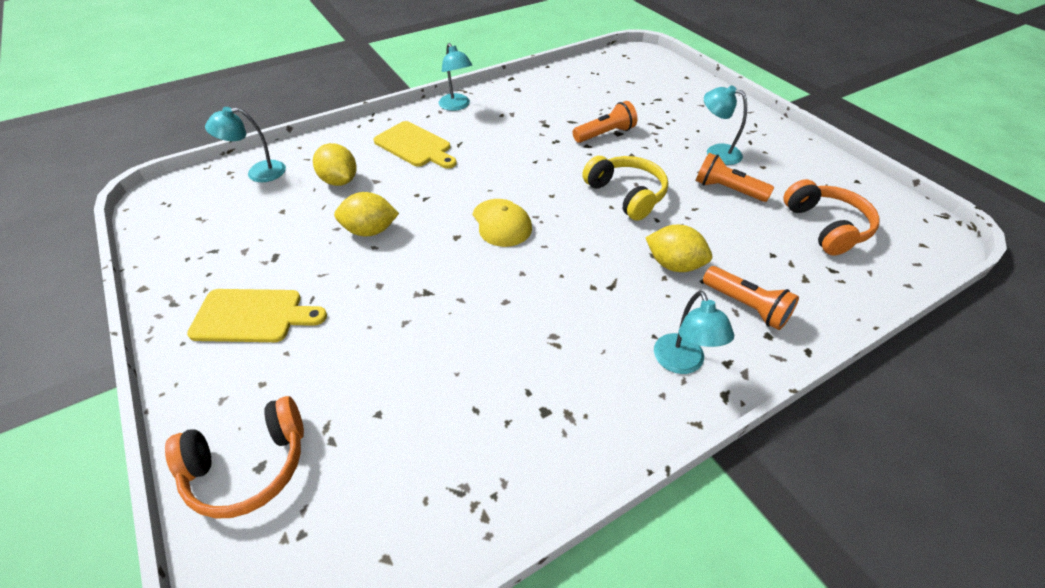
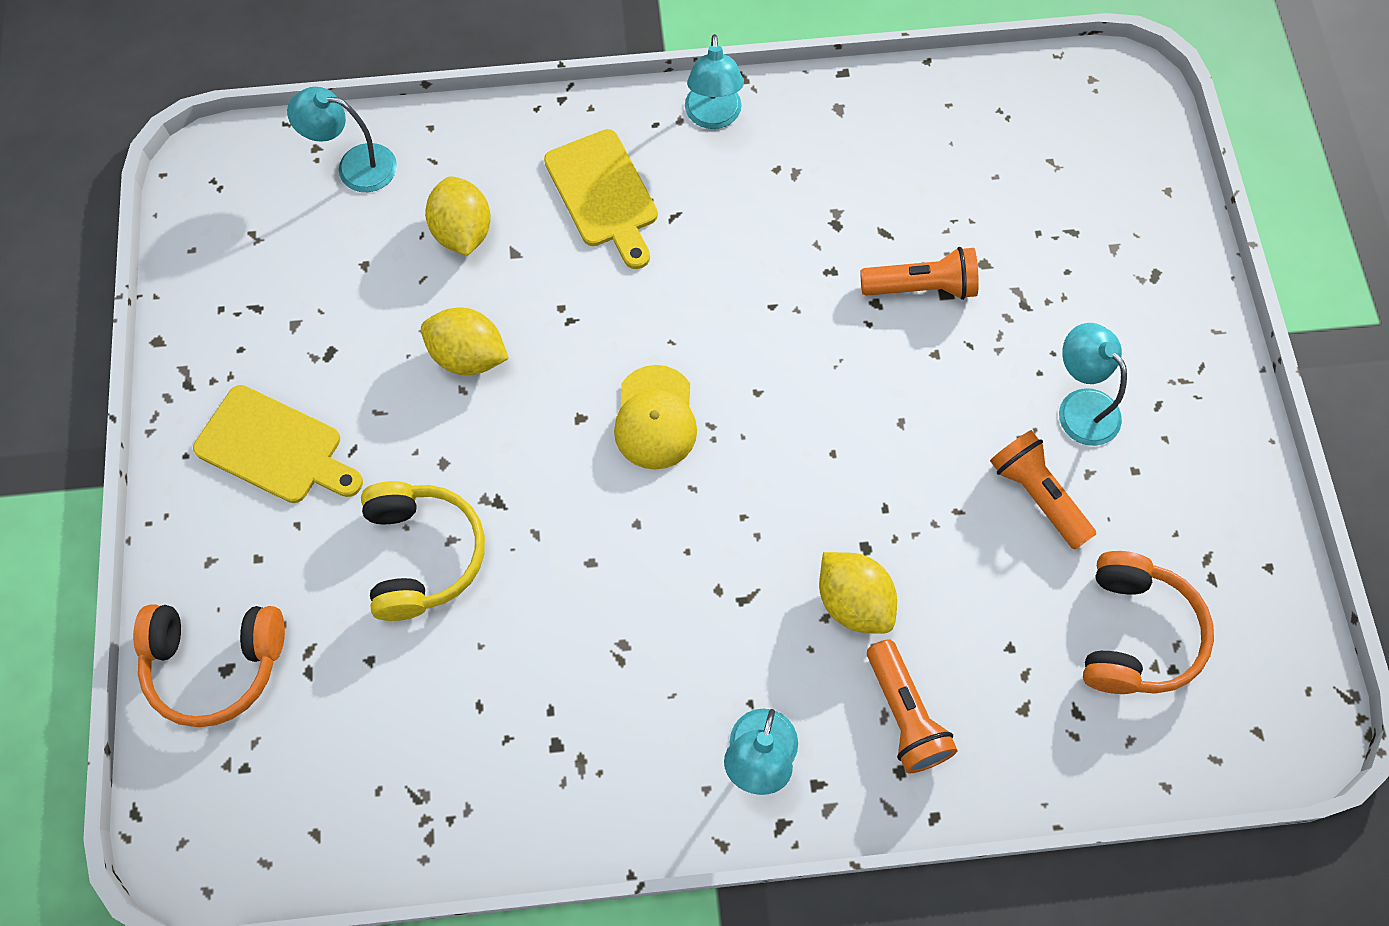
camera: 25 degrees right, 20 degrees up
(626, 195) = (871, 439): yellow headphones -> yellow headphones (422, 555)

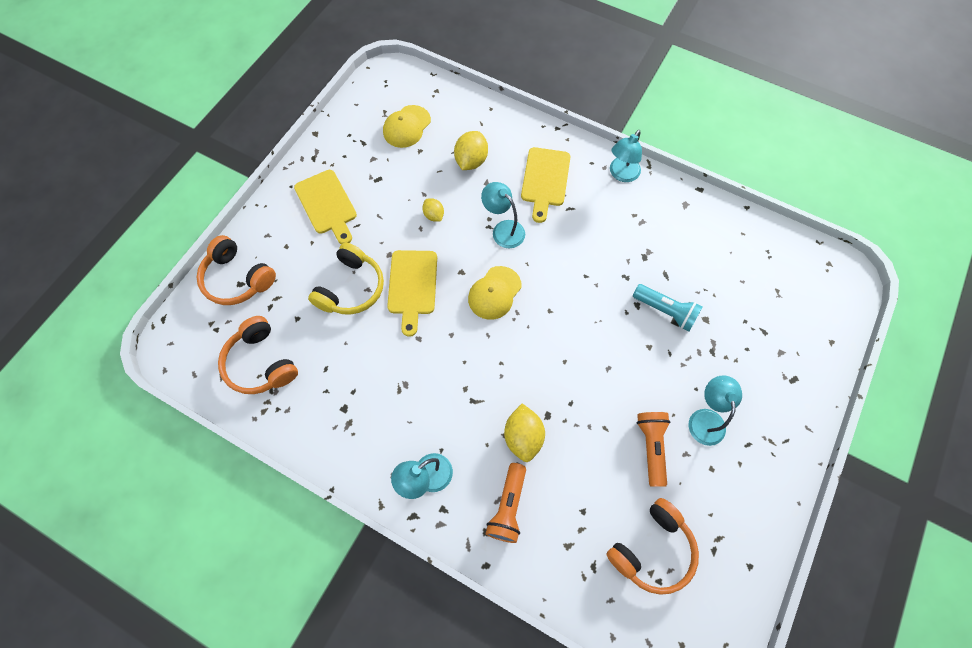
camera: 35 degrees right, 0 degrees up
(311, 237) = (407, 126): none -> yellow cap
(355, 166) = (447, 107): turquoise lamp -> turquoise lamp (503, 229)
(366, 768) = (261, 363): none -> orange headphones
(468, 356) = (434, 215): yellow lemon -> yellow lemon, size x0.60
(519, 489) = (412, 286): none -> yellow cutting board
(921, 287) = (665, 311): orange flashlight -> turquoise flashlight

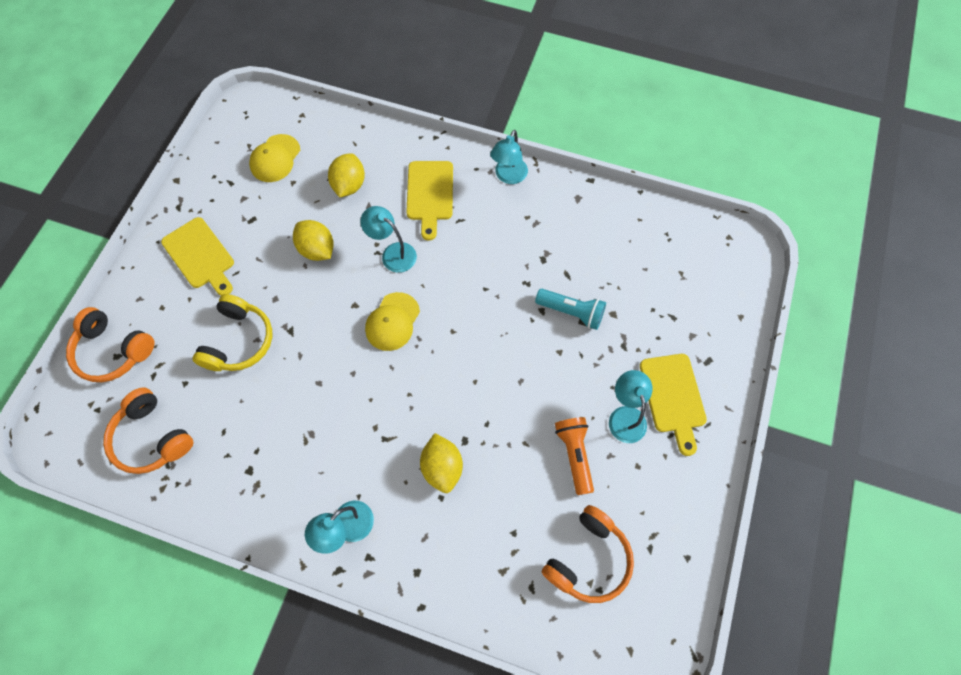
camera: 10 degrees left, 0 degrees up
(412, 286) = (304, 328): yellow cutting board -> yellow cutting board (673, 397)
(434, 215) = (317, 249): yellow lemon -> yellow lemon, size x1.68
(508, 506) = (436, 542): orange flashlight -> none

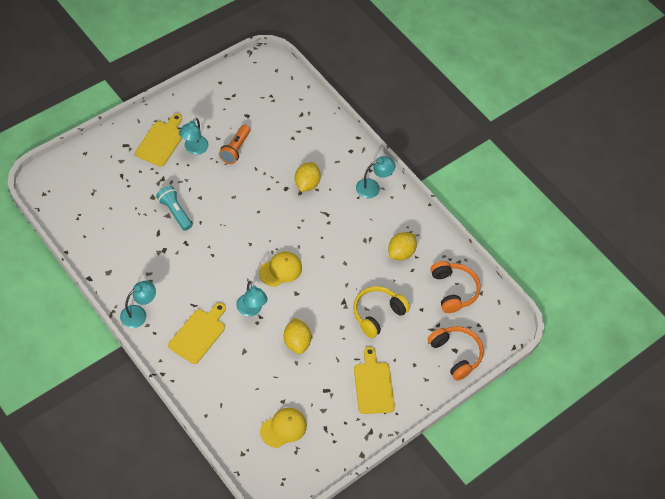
camera: 155 degrees left, 10 degrees down
(349, 185) = (246, 374): yellow lemon -> yellow lemon (400, 252)
(588, 559) = (266, 108): orange headphones -> none

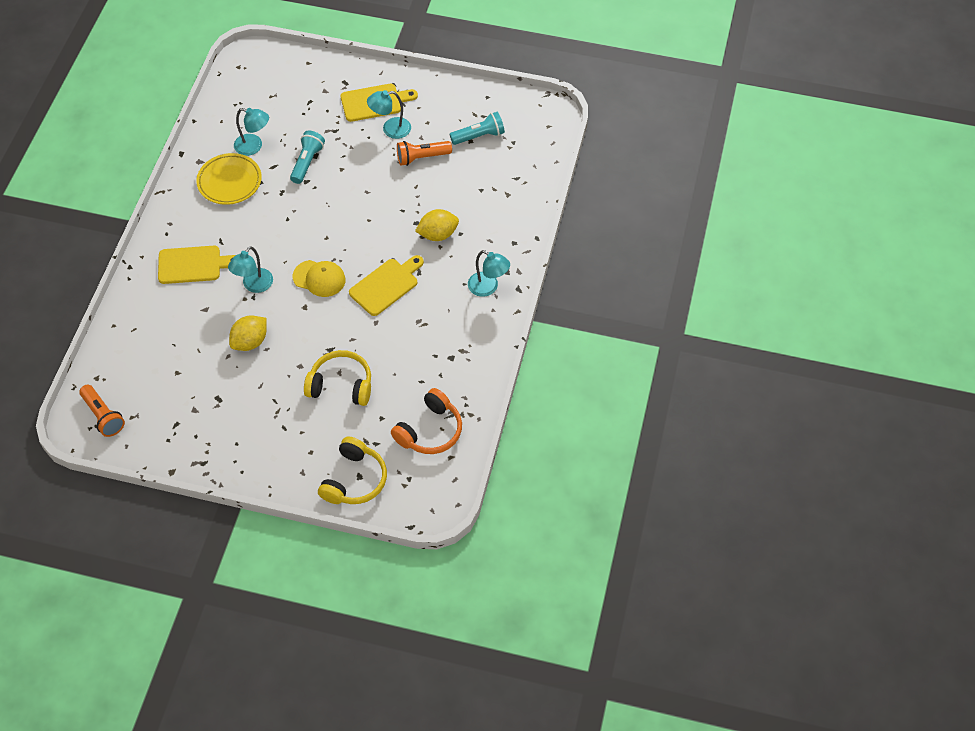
camera: 60 degrees right, 0 degrees up
(138, 314) = (175, 210): turquoise lamp -> turquoise lamp (254, 146)
(146, 266) = (229, 182): none -> yellow plate
(248, 109) = (479, 136): none -> turquoise flashlight
(279, 469) = (103, 416): none -> orange flashlight
(283, 428) = (149, 391): yellow cap -> none
(373, 385) = (257, 432): yellow cutting board -> yellow cutting board (386, 285)
(400, 252) = (432, 359): yellow lemon -> none
(455, 354) = (354, 480): orange headphones -> yellow headphones

